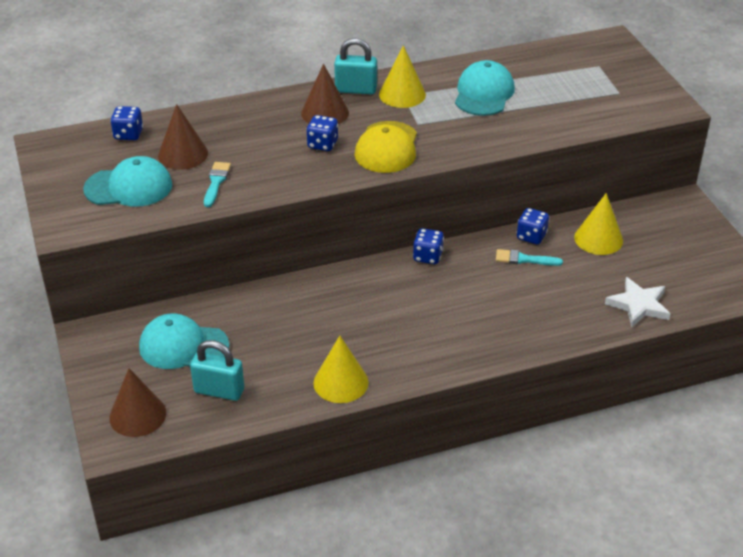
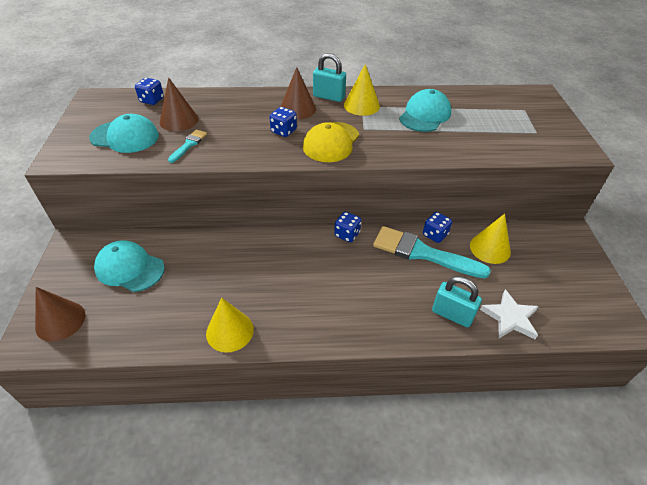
camera: 15 degrees right, 5 degrees up
(219, 391) = (132, 314): turquoise padlock -> turquoise padlock (452, 314)
(524, 259) = (423, 253): turquoise brush -> turquoise brush, size x2.10

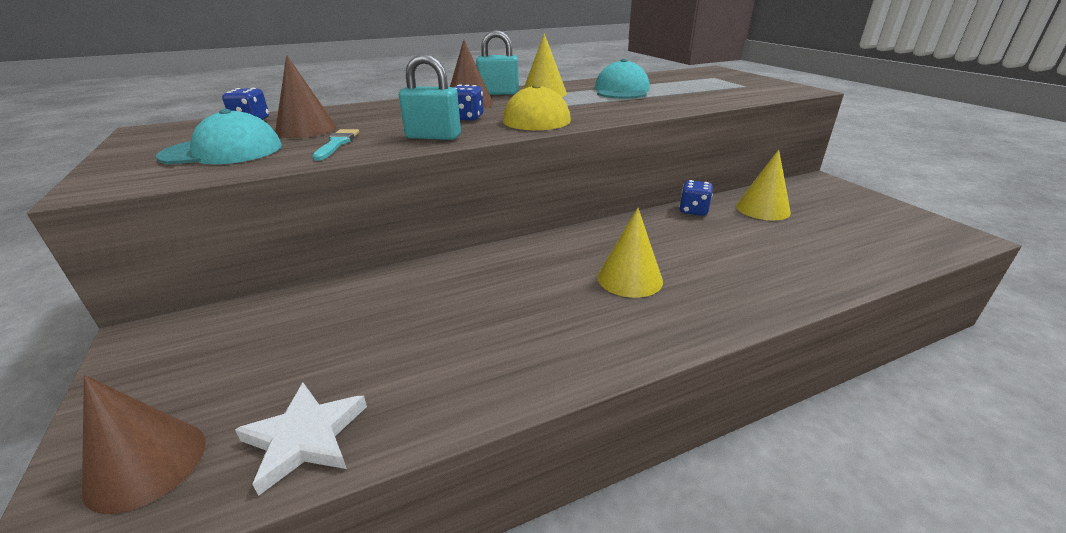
camera: 20 degrees left, 15 degrees down
(129, 268) = (274, 344): turquoise cap -> none
(229, 331) = (507, 378): yellow cone -> yellow cone (629, 278)
(347, 234) = (591, 232): blue dice -> none
(423, 253) = (697, 228): turquoise brush -> none
(452, 314) = (790, 273): turquoise padlock -> turquoise padlock (433, 137)
(510, 318) = (854, 259): white star -> white star (305, 438)

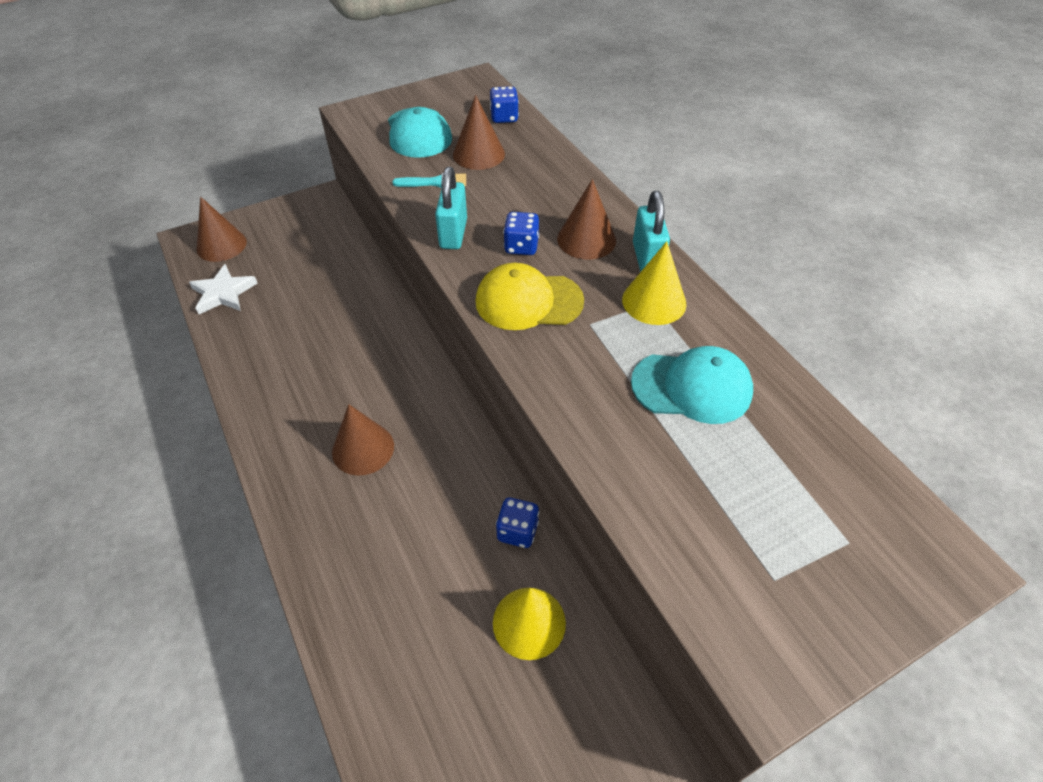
camera: 85 degrees right, 20 degrees up
(629, 278) = (363, 448): yellow cone -> brown cone

